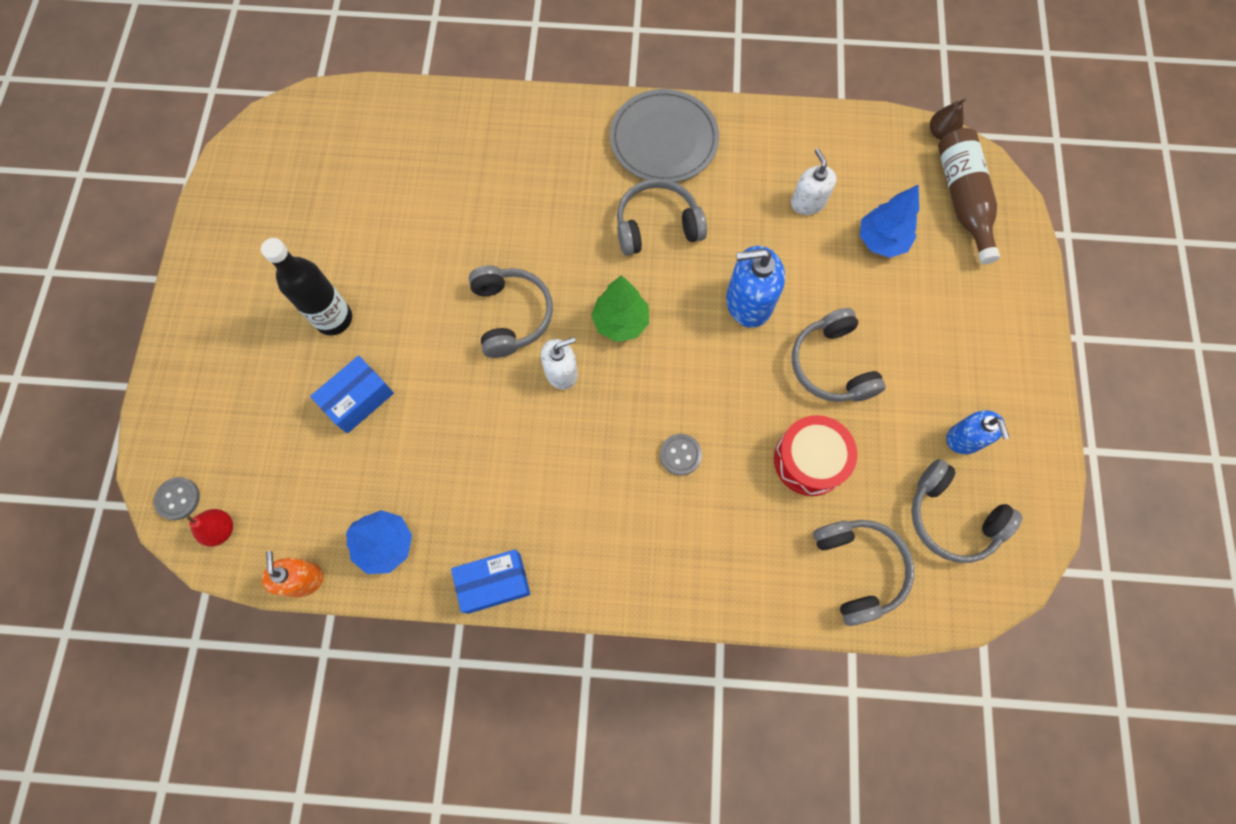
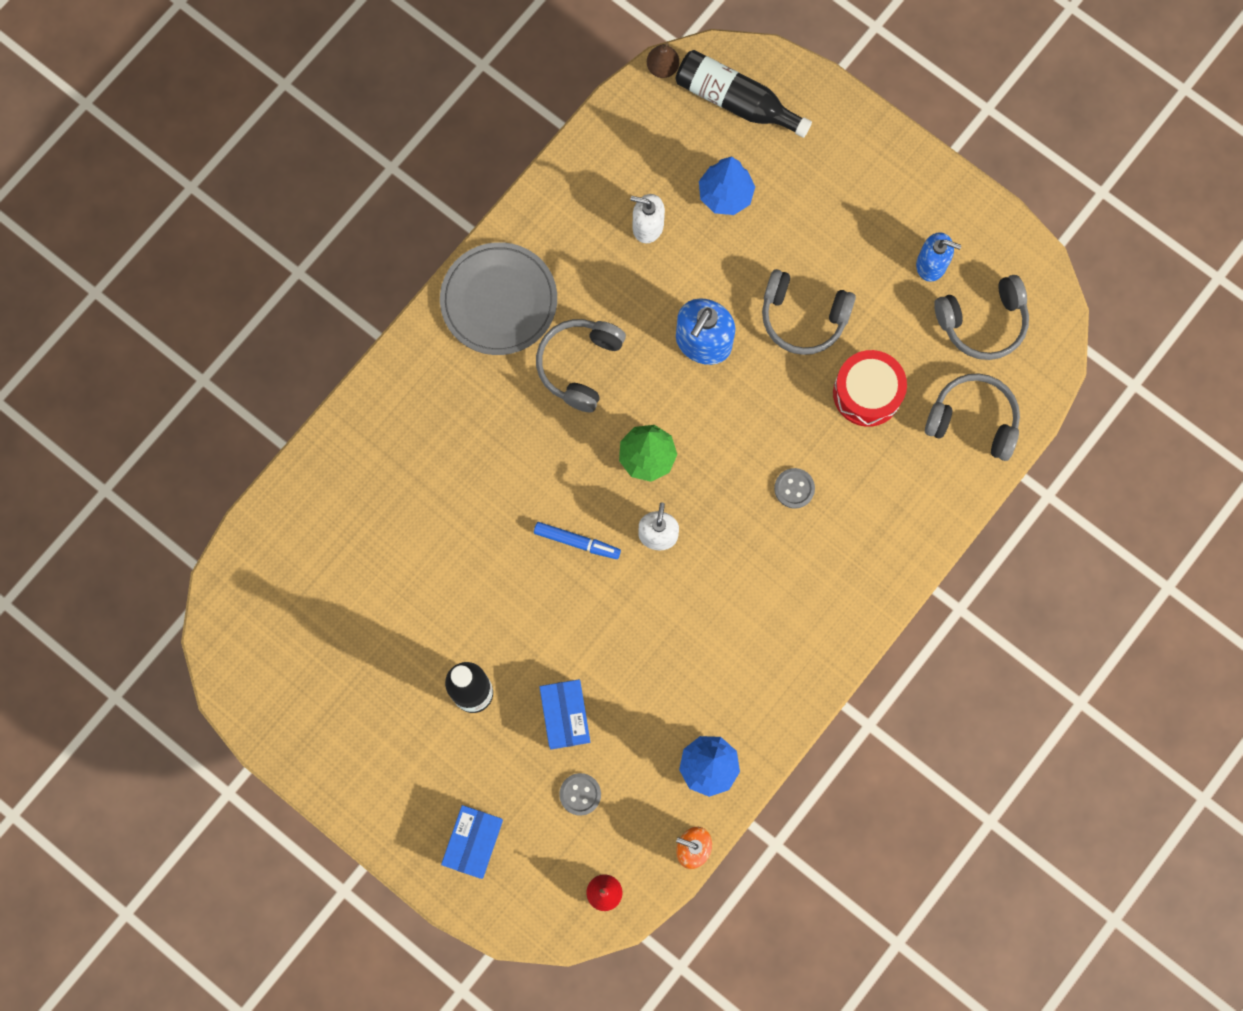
camera: 55 degrees left, 5 degrees up
(178, 499) = (552, 914): grey button -> grey button (580, 794)
(494, 583) = (797, 700): blue box -> blue box (473, 842)
(511, 315) = (577, 542): grey headphones -> blue marker
(962, 199) = (736, 101): brown bottle -> black bottle

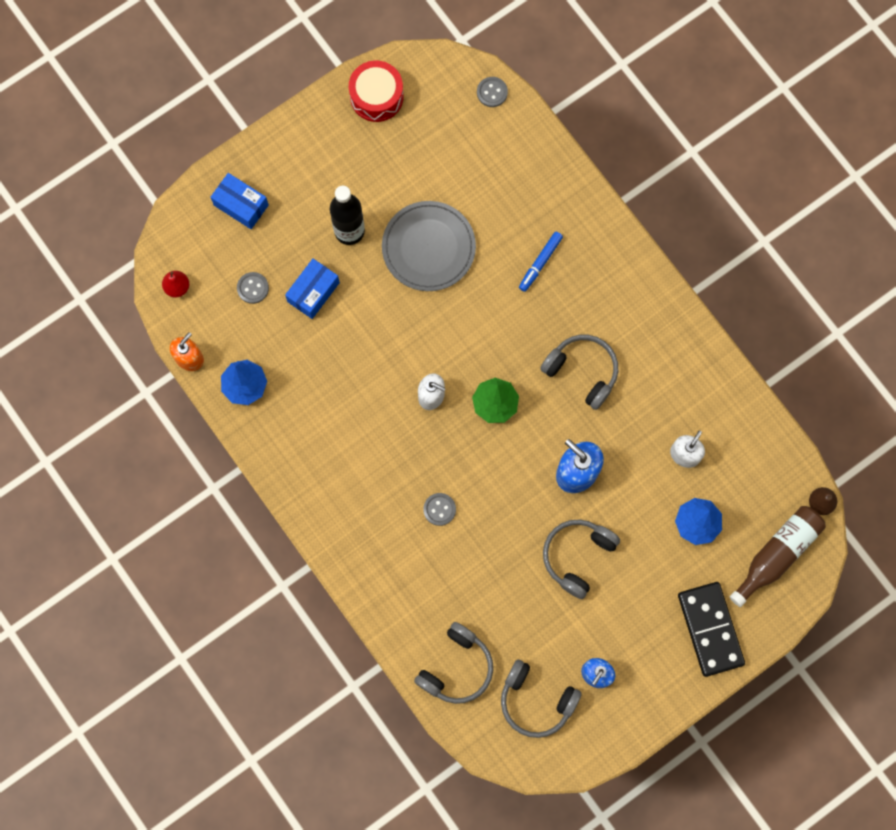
camera: 105 degrees right, 0 degrees up
(243, 564) = (492, 92): none -> grey button
(499, 300) = (651, 324): grey plate -> grey plate (428, 247)
(565, 716) = (313, 292): blue box -> blue box turned 60 degrees counterclockwise
(577, 542) = (442, 334): blue marker -> blue marker (540, 263)
(736, 101) = (777, 554): black bottle -> brown bottle
(842, 154) = (710, 629): none -> black domino
(867, 393) = (501, 589): red drum -> red drum (376, 96)
(982, 323) = (536, 701): grey headphones -> grey headphones turned 60 degrees counterclockwise

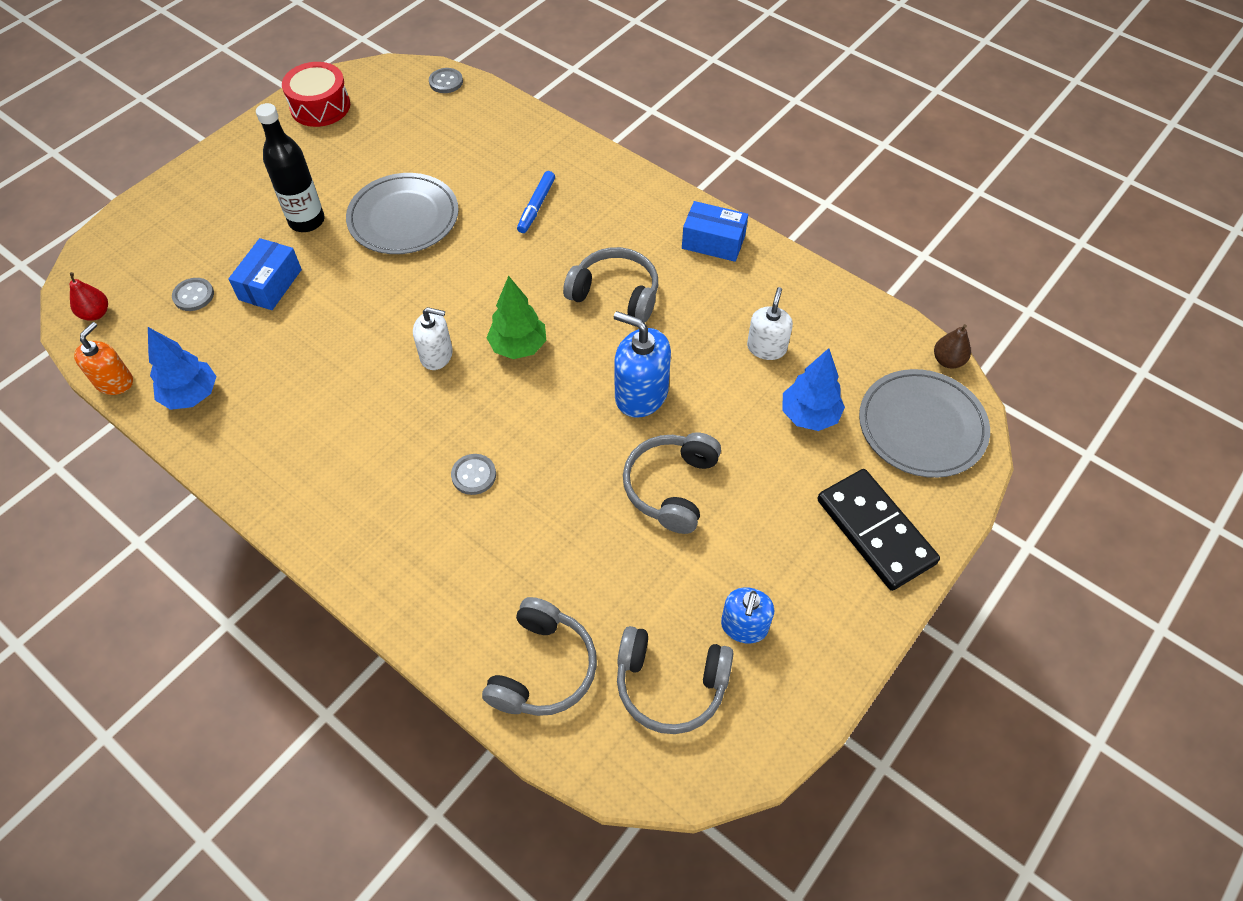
camera: 15 degrees left, 20 degrees down
(241, 205) = (172, 223): blue box -> blue box (713, 242)
(777, 554) = (922, 426): brown bottle -> grey plate

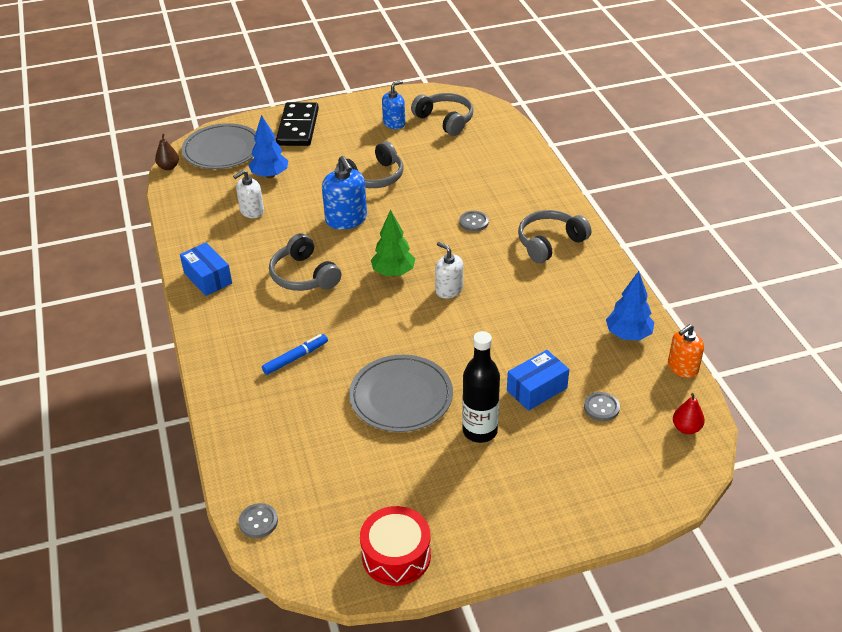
camera: 145 degrees left, 15 degrees down
(543, 668) = (497, 144): grey headphones -> grey headphones (549, 243)

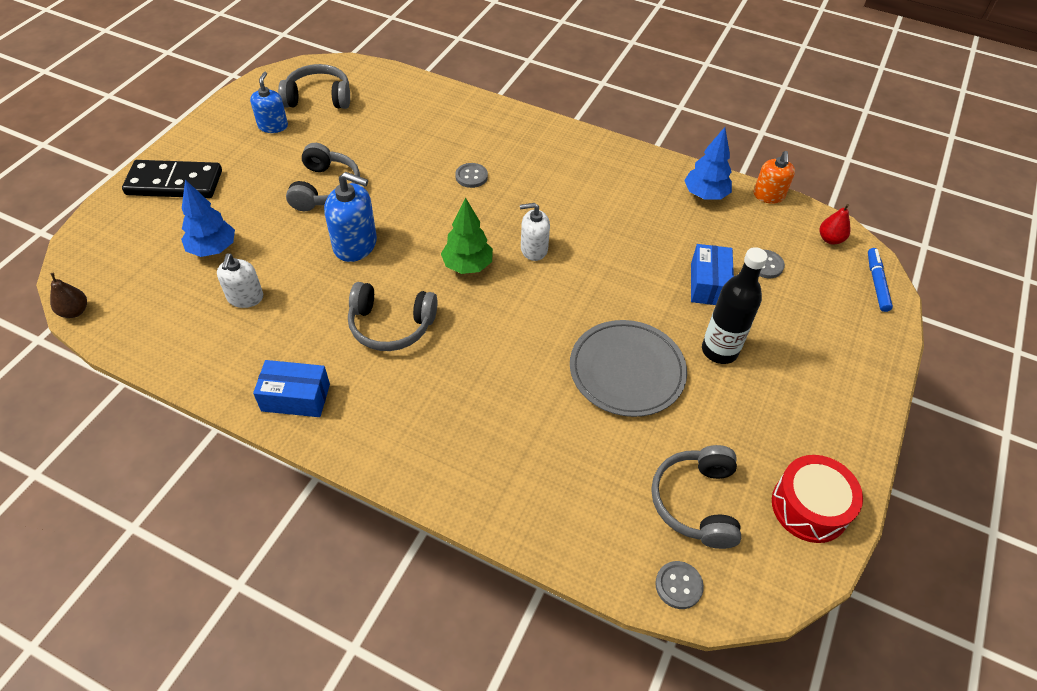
camera: 50 degrees left, 10 degrees up
(222, 150) = (117, 254): grey plate -> none
(295, 358) = (494, 408): blue marker -> blue marker (876, 283)
(298, 127) = (174, 183): black domino -> black domino turned 45 degrees counterclockwise
(549, 243) = (553, 157): grey headphones -> grey headphones (695, 502)

